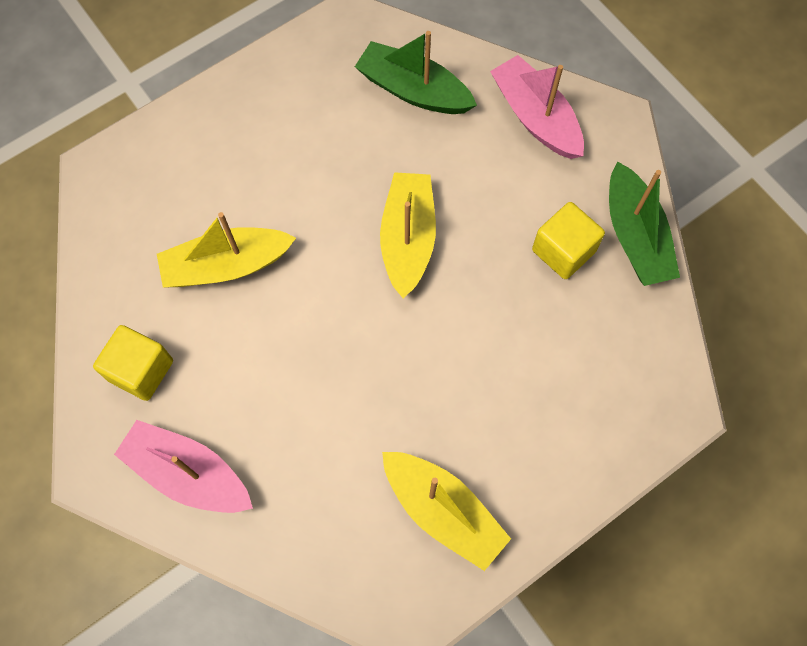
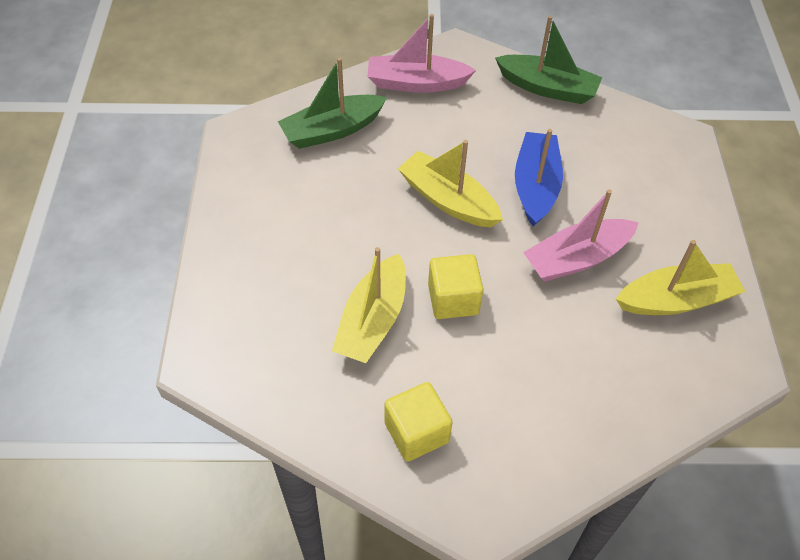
camera: 55 degrees left, 15 degrees down
(188, 473) = (534, 448): pink boat -> pink boat (576, 259)
(488, 303) = (535, 186): none -> blue boat
(563, 251) = (528, 127): yellow cube -> yellow cube (453, 299)

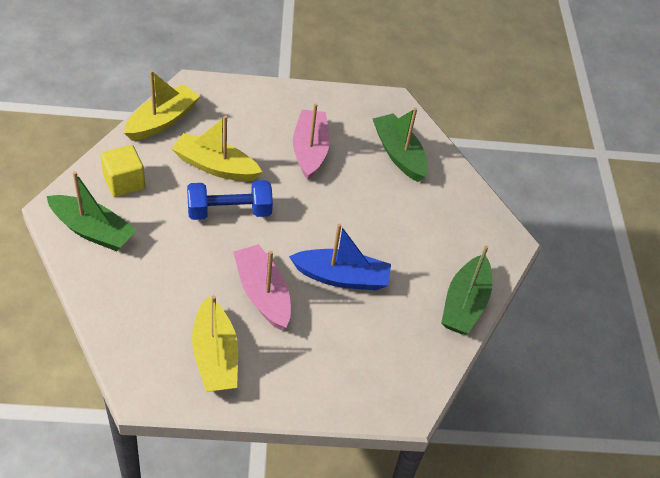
camera: 85 degrees right, 5 degrees down
(416, 83) = (459, 209): pink boat -> pink boat (310, 150)
(448, 200) = (326, 218): yellow boat -> yellow boat (162, 121)
(453, 299) = (229, 211): yellow cube -> blue dumbbell
(515, 461) = (93, 231): none -> green boat

